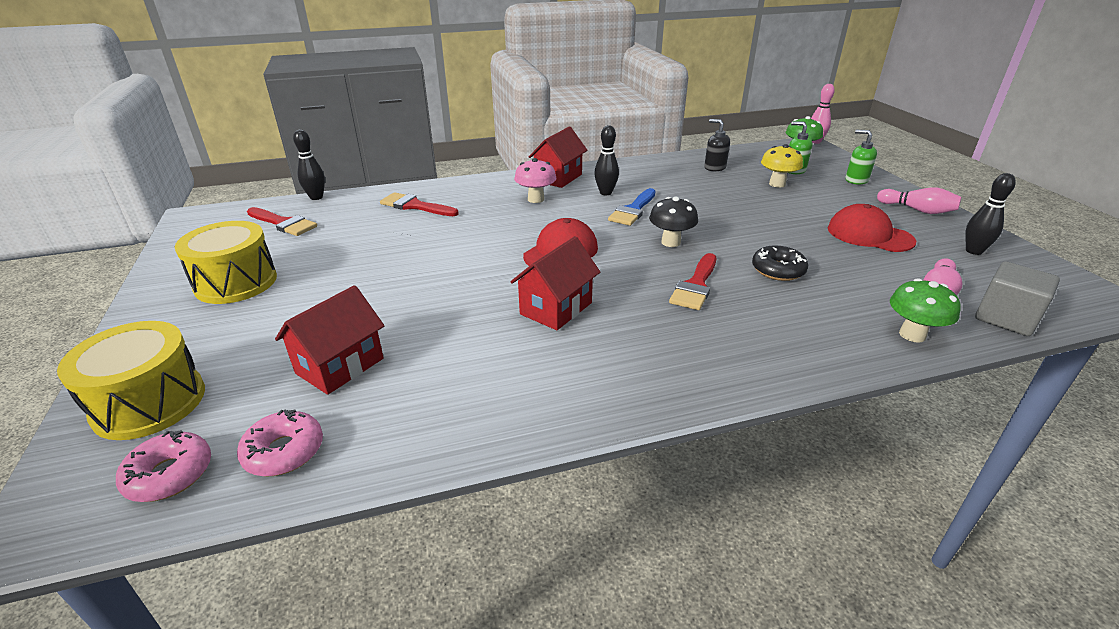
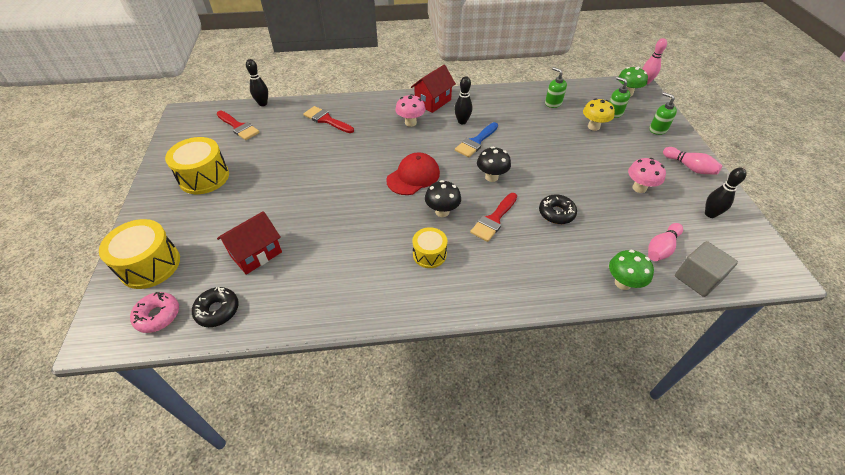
camera: 10 degrees right, 15 degrees up
(284, 451) = (217, 310): pink donut -> black donut
(556, 308) = (395, 227): red house -> none
(618, 285) = (442, 212): none -> black mushroom
(620, 334) = (429, 254): none -> yellow drum
(714, 167) = (553, 103): black soap dispenser -> green soap dispenser
(869, 235) = (639, 188): red cap -> pink mushroom

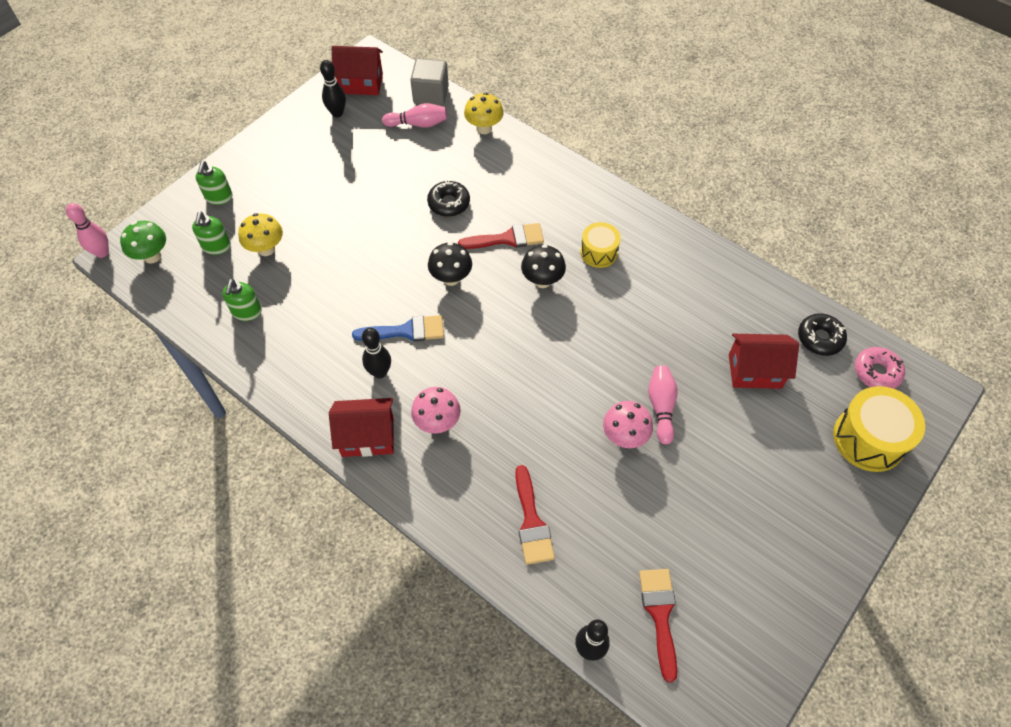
camera: 135 degrees left, 10 degrees up
(204, 177) = (758, 536): yellow drum -> none
(413, 176) = (524, 341): red cap -> none
(623, 283) = (484, 128): green mushroom -> yellow mushroom
(639, 188) = (347, 168): pink mushroom -> pink mushroom (624, 437)
(689, 167) = (273, 149): pink bowling pin -> pink bowling pin (661, 407)
(743, 246) = (361, 83): none -> red house

